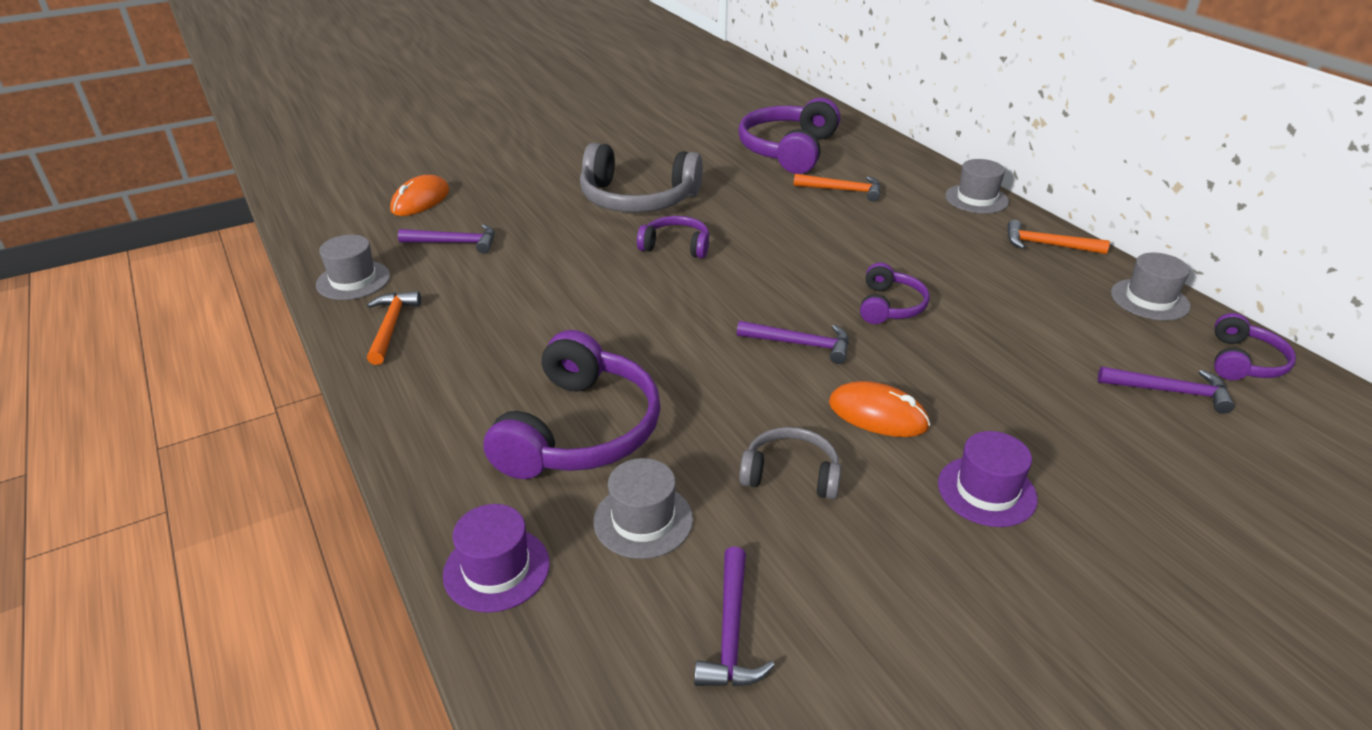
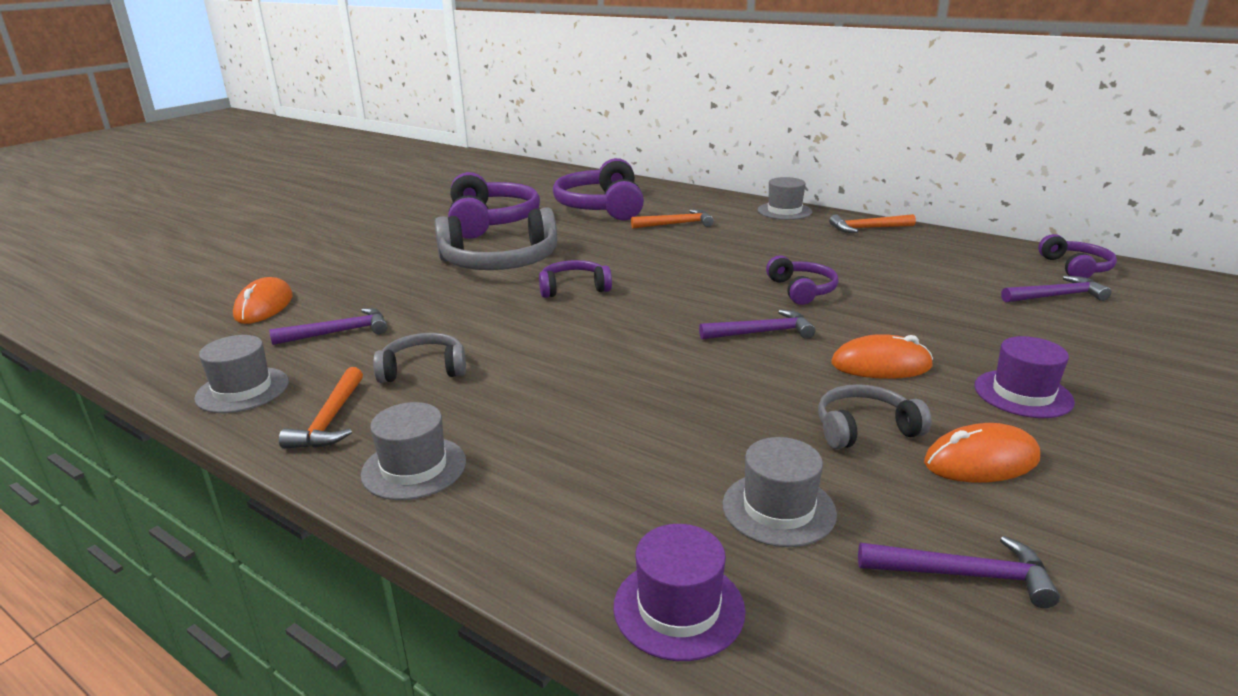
camera: 25 degrees left, 10 degrees down
(391, 327) = (330, 420): orange hammer -> orange hammer turned 150 degrees counterclockwise
(489, 299) = (424, 369): none -> grey headphones
(580, 430) = (635, 452): purple headphones -> purple headphones (491, 221)
(731, 632) = (964, 575): purple hammer -> purple hammer turned 60 degrees counterclockwise
(862, 542) = (981, 461): none -> orange mouse
(1149, 299) = (974, 246): grey hat -> grey hat (414, 468)

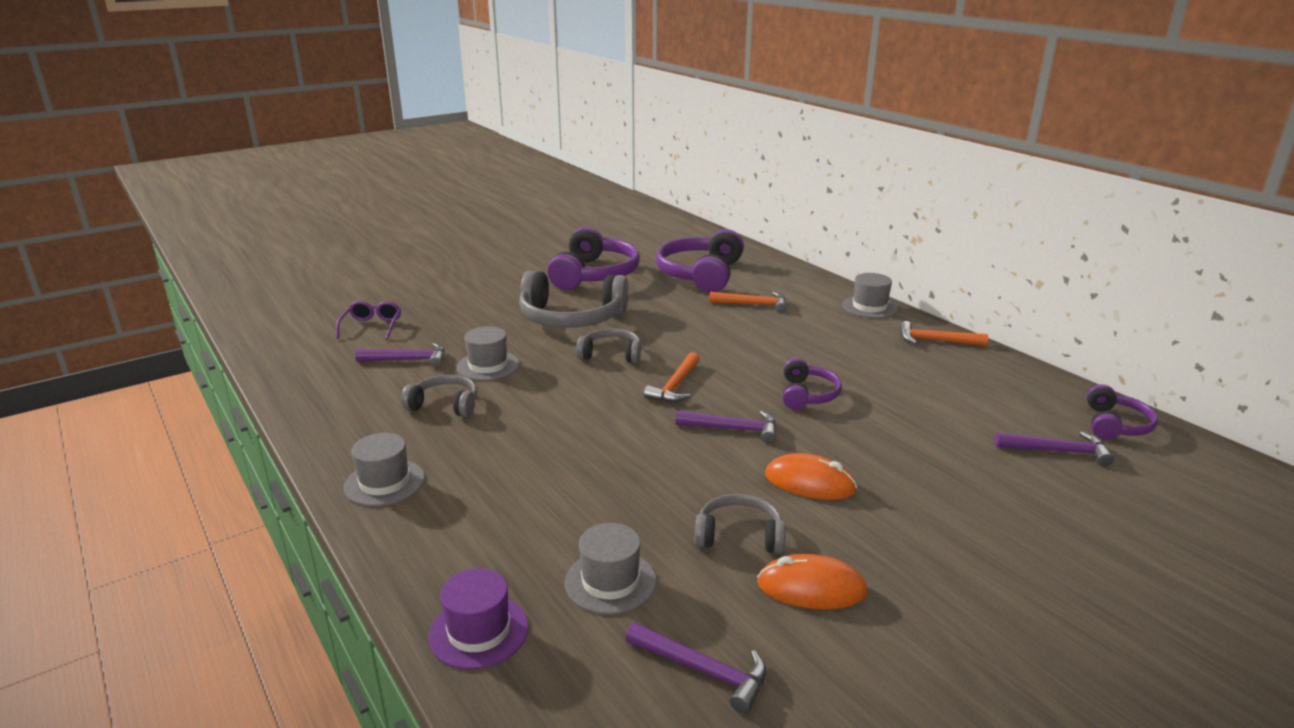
camera: 20 degrees right, 0 degrees up
(242, 390) = (316, 395): grey hat -> grey hat (488, 366)
(264, 306) = (372, 326): orange mouse -> purple glasses
(330, 420) = (356, 432): orange hammer -> orange hammer (675, 386)
(573, 288) = (611, 354): purple headphones -> grey headphones
(1023, 394) = (914, 539): purple hat -> none

